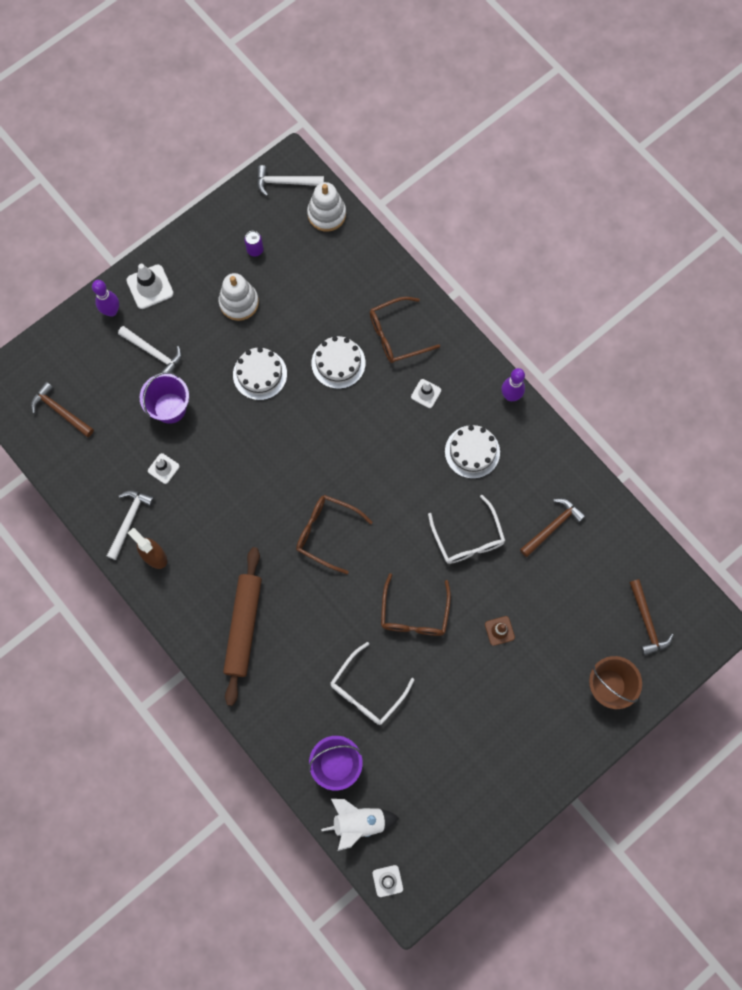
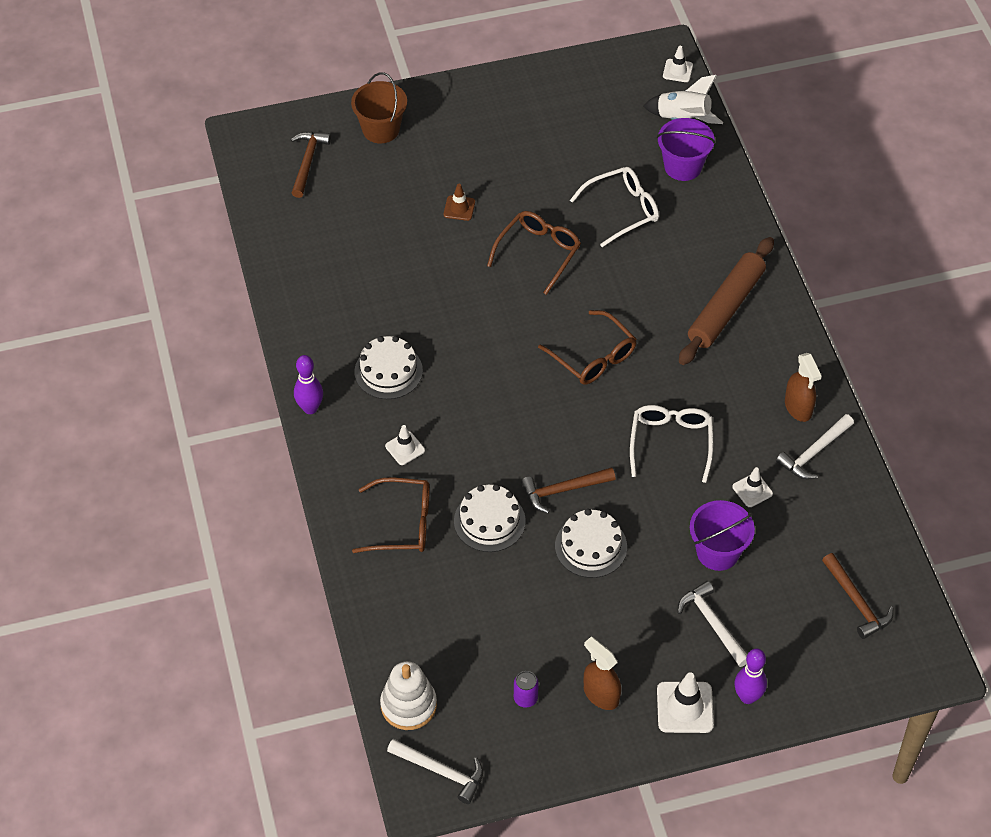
camera: 155 degrees left, 20 degrees down
(208, 272) = (601, 694): none -> brown spray bottle
(239, 302) = (577, 640): white stacking toy -> none
(468, 538) = (443, 295): white glasses -> white glasses (671, 442)
(552, 526) = (347, 272): brown hammer -> brown hammer (563, 490)

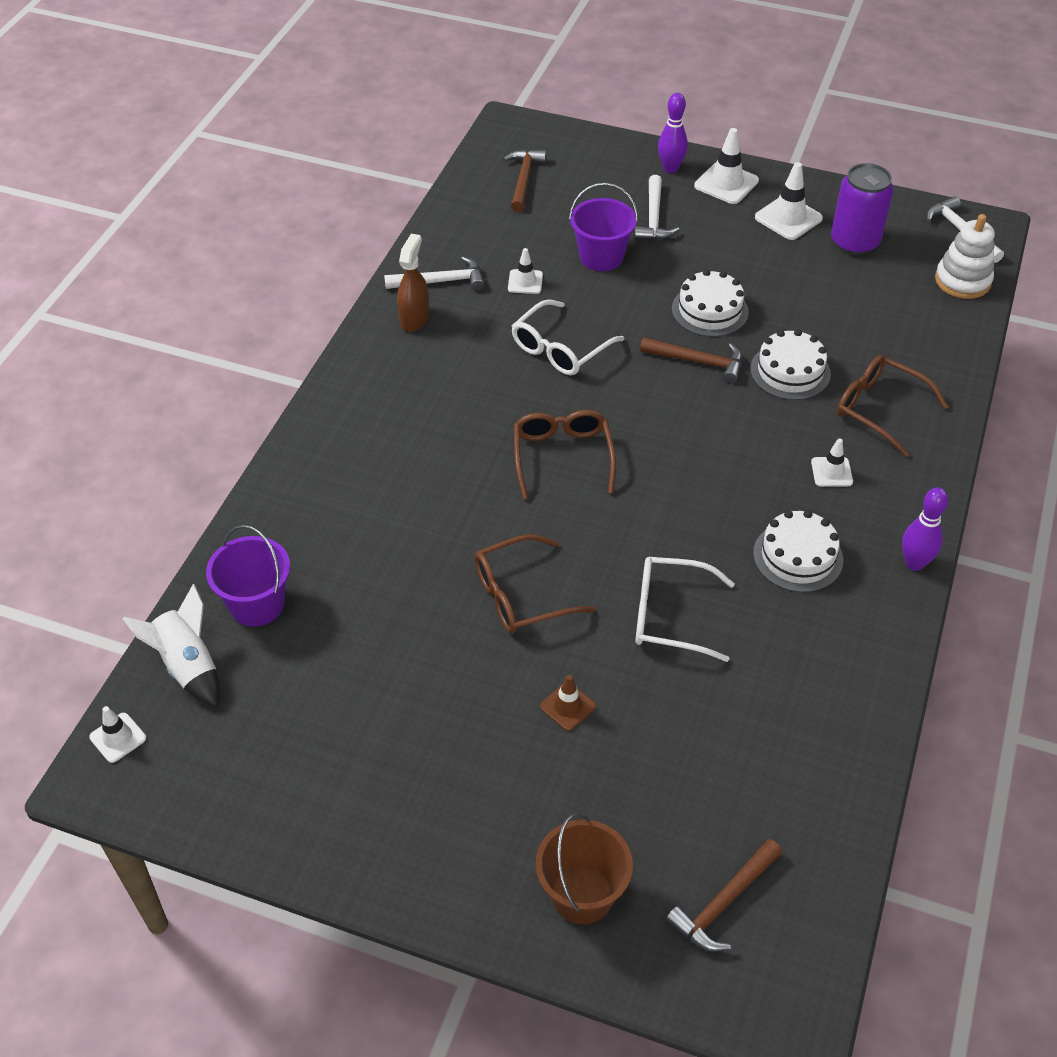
camera: 145 degrees left, 5 degrees down
(525, 698) = (854, 242): purple can -> purple can, size x2.11
(601, 694) = (788, 218): brown spray bottle -> white traffic cone
(622, 210) = (378, 592): white glasses -> white glasses (669, 616)
(726, 308) = (382, 432): brown rolling pin -> none

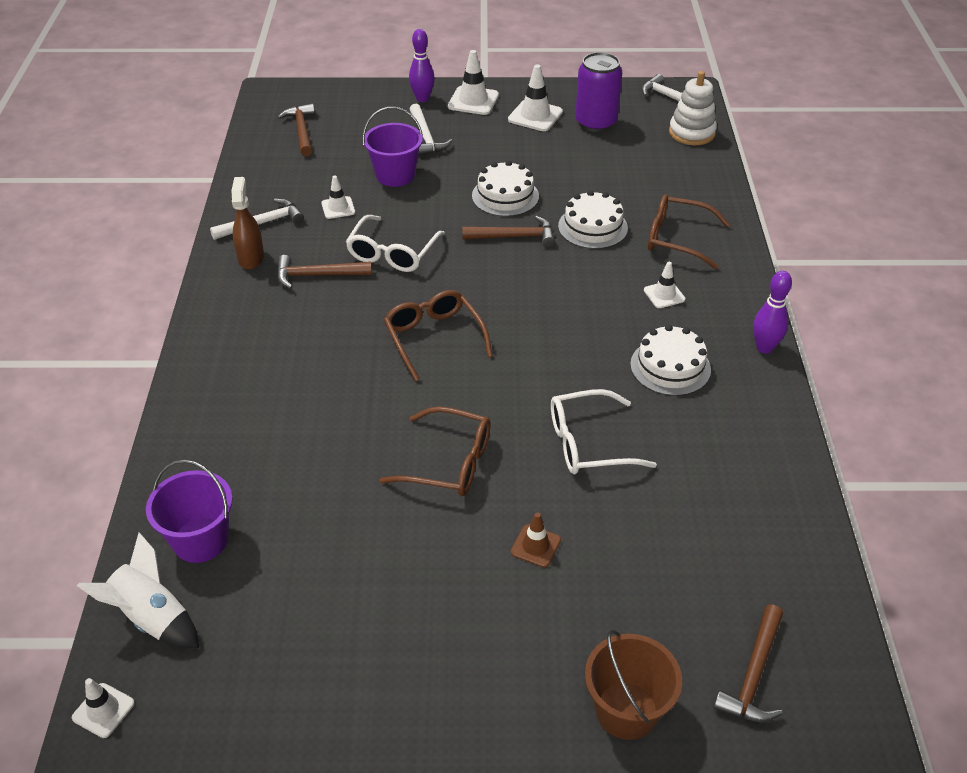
camera: 20 degrees left, 5 degrees down
(473, 355) = (317, 275): none -> brown hammer
(520, 596) = (449, 463): brown glasses -> brown glasses turned 120 degrees counterclockwise

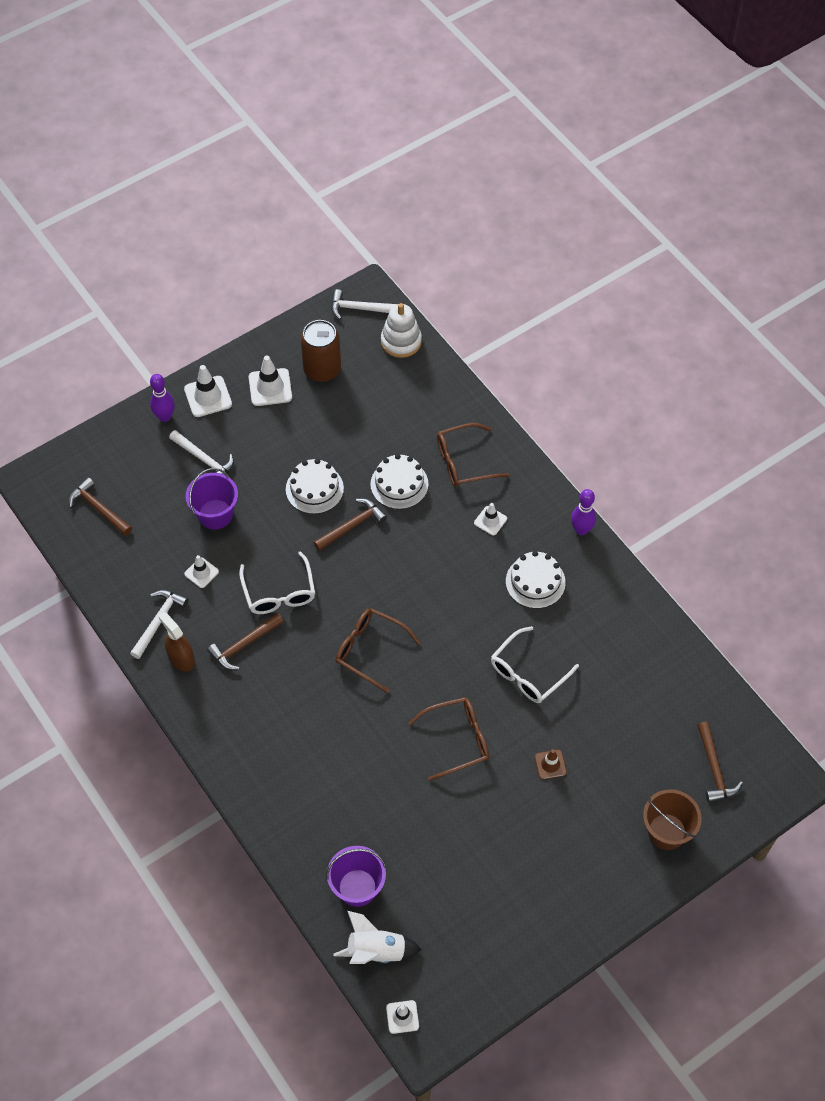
camera: 35 degrees left, 15 degrees up
(596, 123) = (322, 369): purple can -> brown can

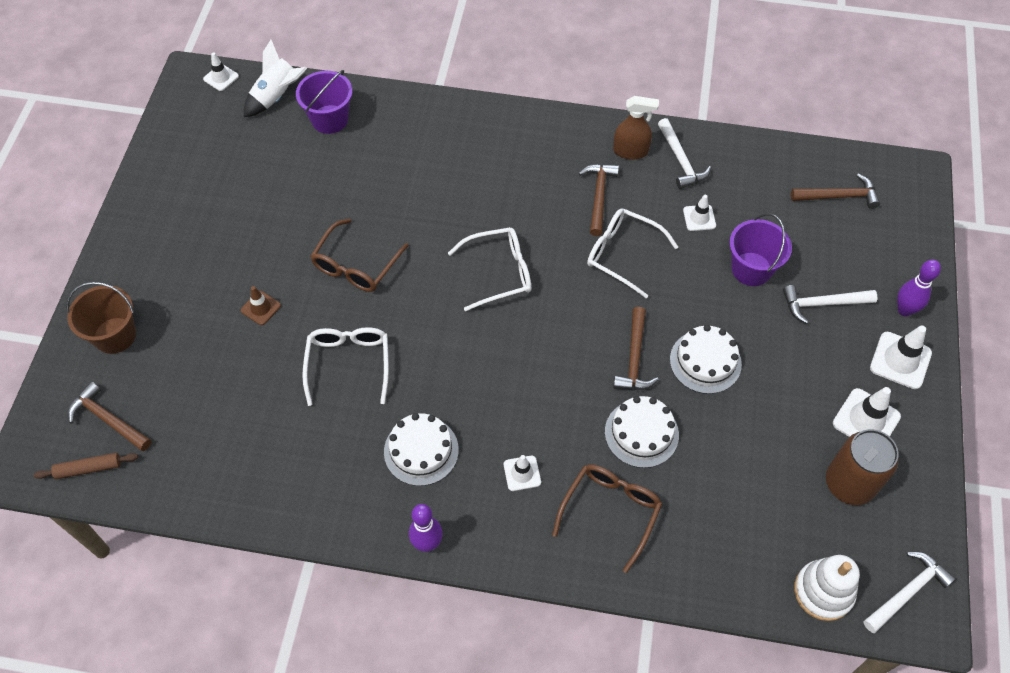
camera: 135 degrees right, 0 degrees up
(370, 650) = (499, 272): brown glasses -> white glasses
(750, 744) = (88, 468): none -> brown rolling pin

